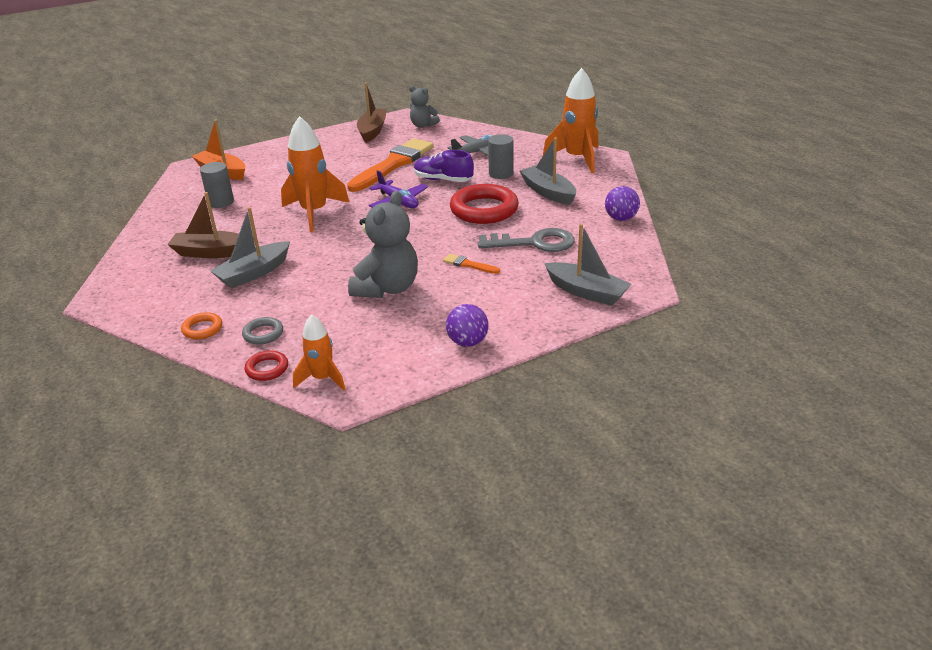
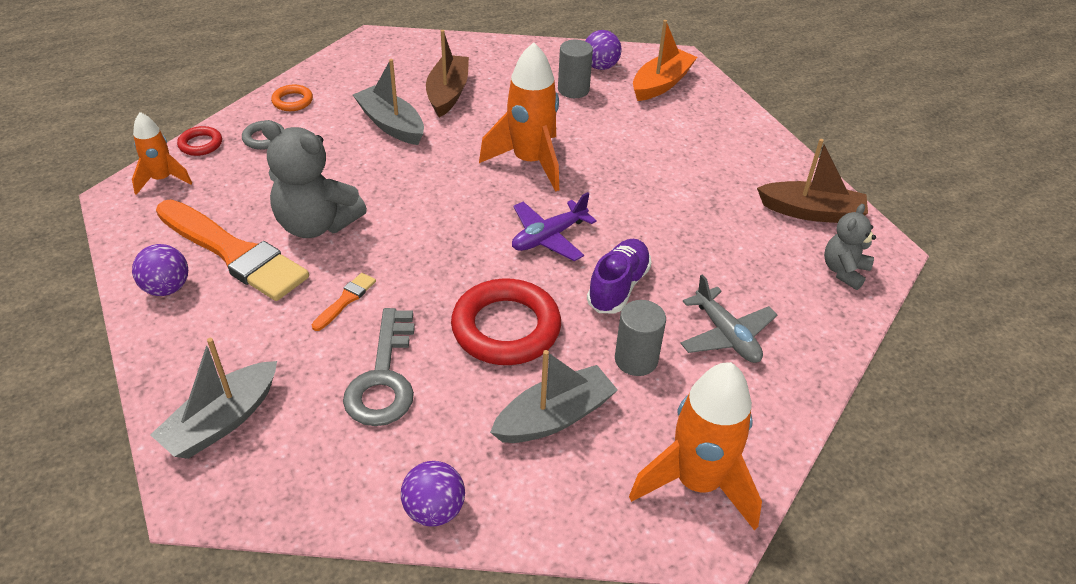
camera: 90 degrees right, 10 degrees up
(190, 193) = (600, 66): none -> purple ball
(393, 164) = (679, 233): orange brush -> orange brush (234, 253)

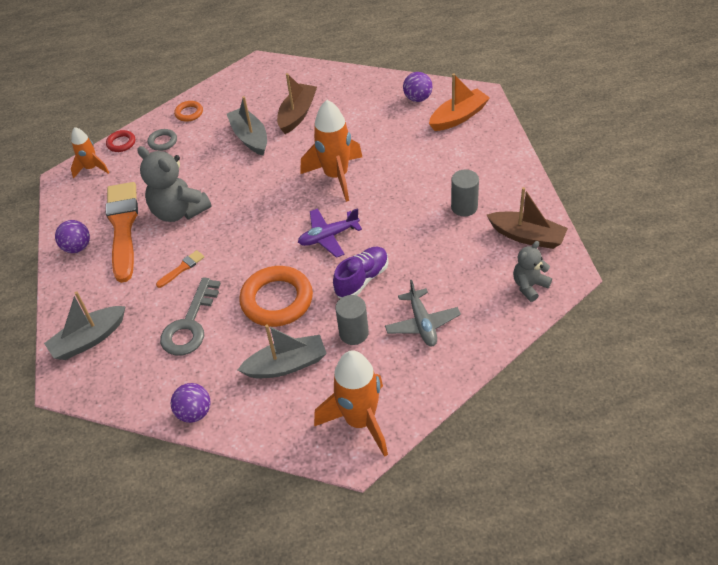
camera: 20 degrees right, 5 degrees up
(234, 253) = (123, 227): orange brush -> orange brush turned 150 degrees counterclockwise
(506, 328) = (277, 300): red ring -> orange ring
(573, 90) = (389, 117): grey cylinder -> grey cylinder (464, 207)

